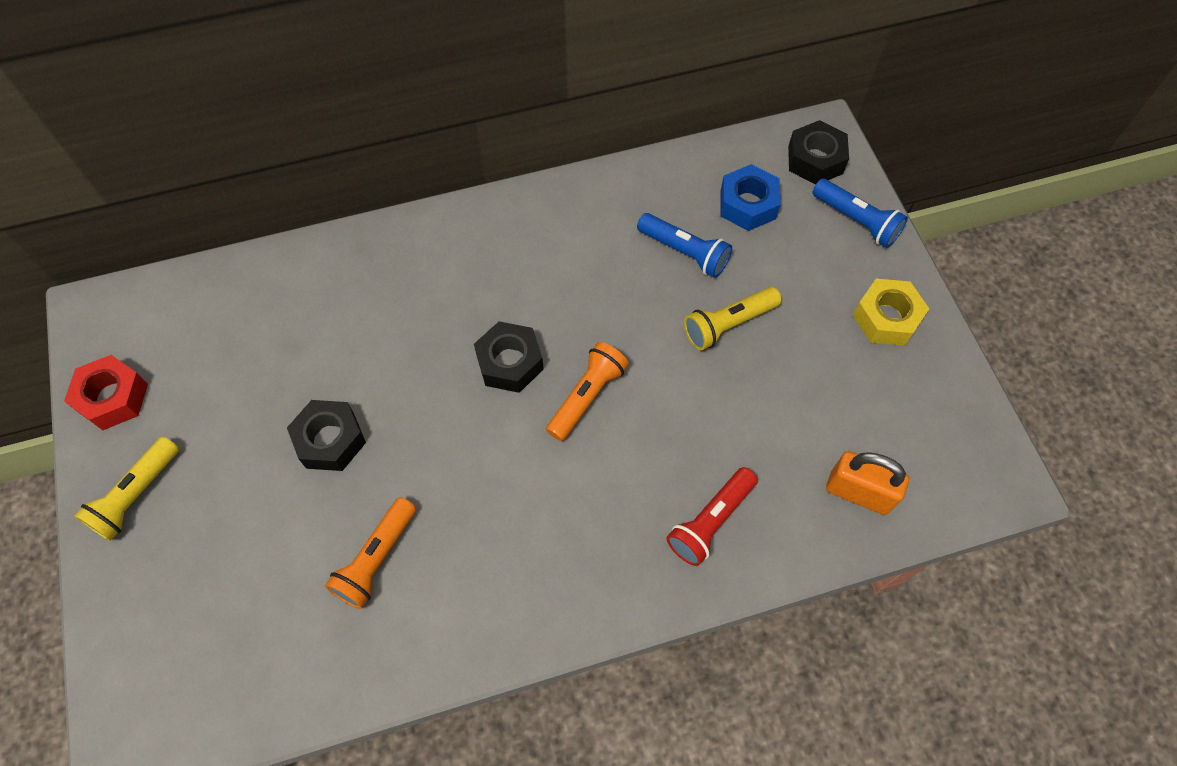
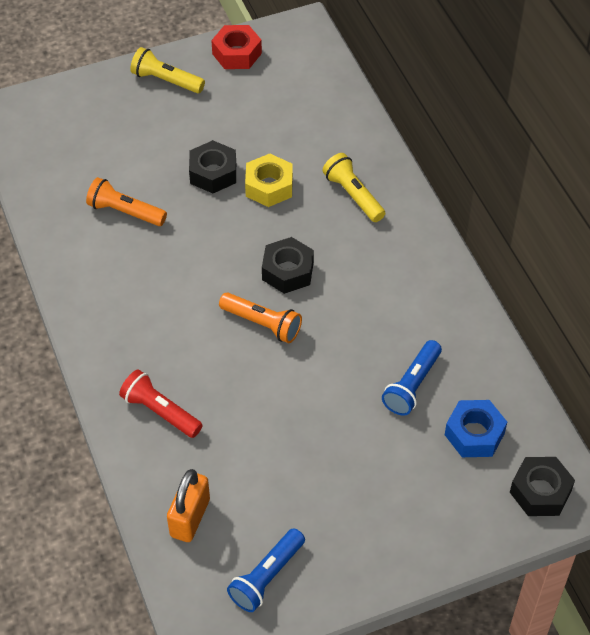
camera: 85 degrees right, 10 degrees down
(728, 324) = (341, 420): yellow flashlight -> yellow flashlight (353, 195)
(856, 221) = (471, 526): blue flashlight -> blue flashlight (266, 577)
(886, 318) = (364, 547): yellow nut -> yellow nut (269, 186)

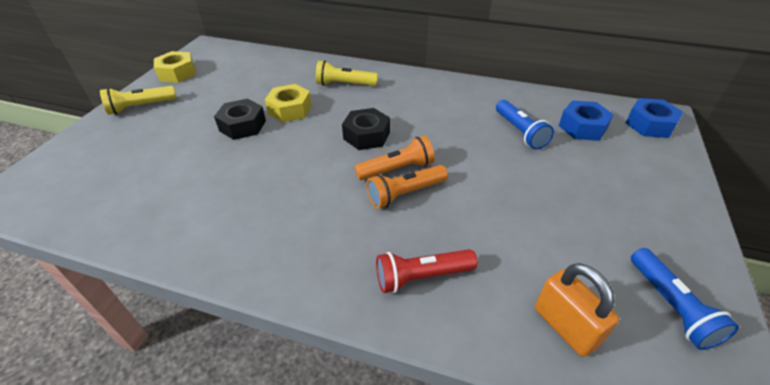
camera: 50 degrees left, 10 degrees down
(125, 212) = (203, 184): orange flashlight -> orange flashlight (405, 194)
(237, 53) = (177, 73): red nut -> yellow nut
(540, 492) = (649, 124): black nut -> blue nut

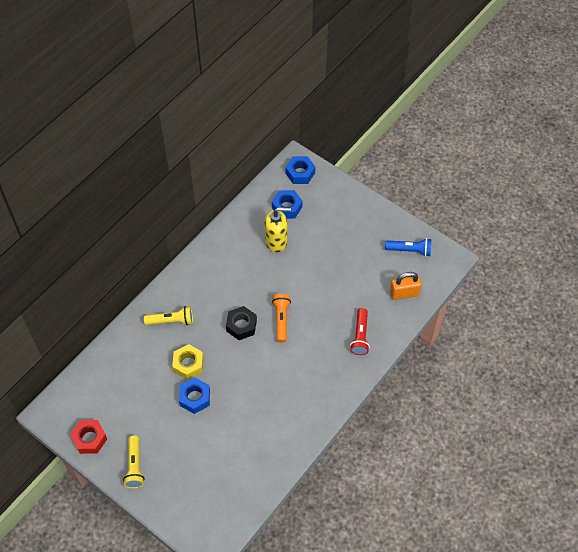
camera: 70 degrees left, 15 degrees up
(177, 73) = (90, 439): yellow nut -> red nut
(242, 126) = (195, 398): black nut -> blue nut
(344, 84) = (171, 321): yellow flashlight -> yellow flashlight turned 120 degrees counterclockwise
(405, 194) = (303, 323): orange flashlight -> none
(520, 132) = (276, 241): blue flashlight -> yellow soap dispenser

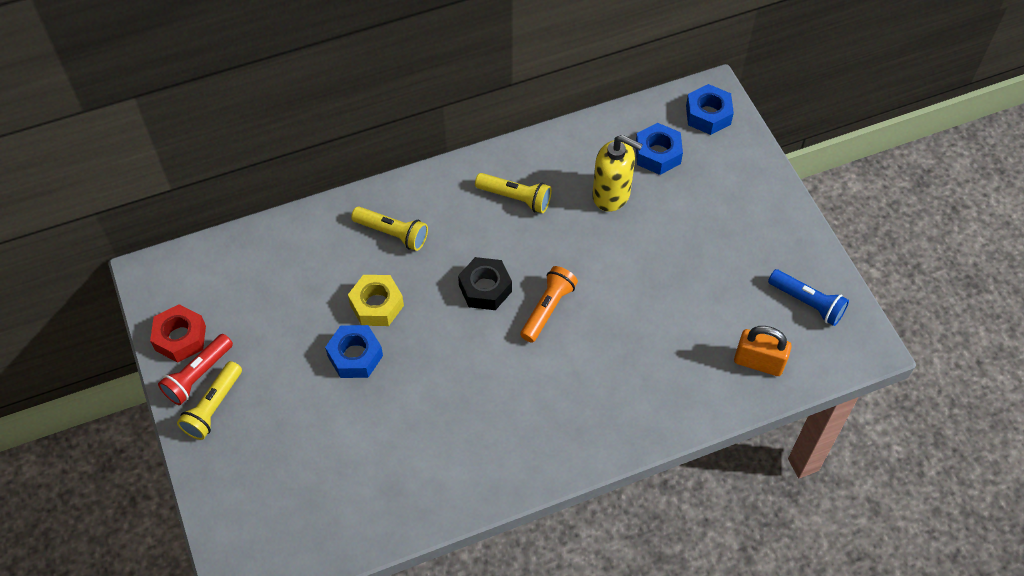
camera: 30 degrees right, 0 degrees up
(226, 268) = (515, 198): none -> yellow flashlight
(360, 336) = (650, 391): red flashlight -> red flashlight (198, 375)

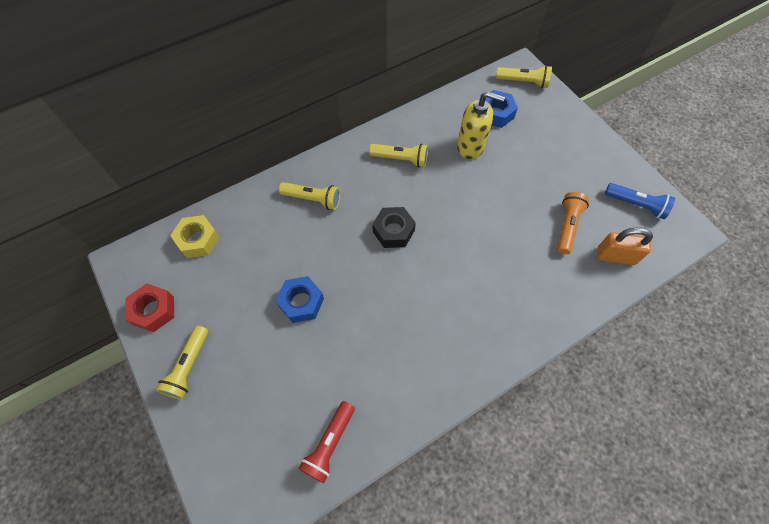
camera: 10 degrees left, 5 degrees up
(198, 375) = (172, 341): red flashlight -> red flashlight (329, 444)
(376, 305) = (311, 257): yellow nut -> yellow nut (198, 240)
(547, 309) = (445, 239): orange flashlight -> orange flashlight (567, 226)
(708, 115) = (523, 82): blue nut -> yellow flashlight

